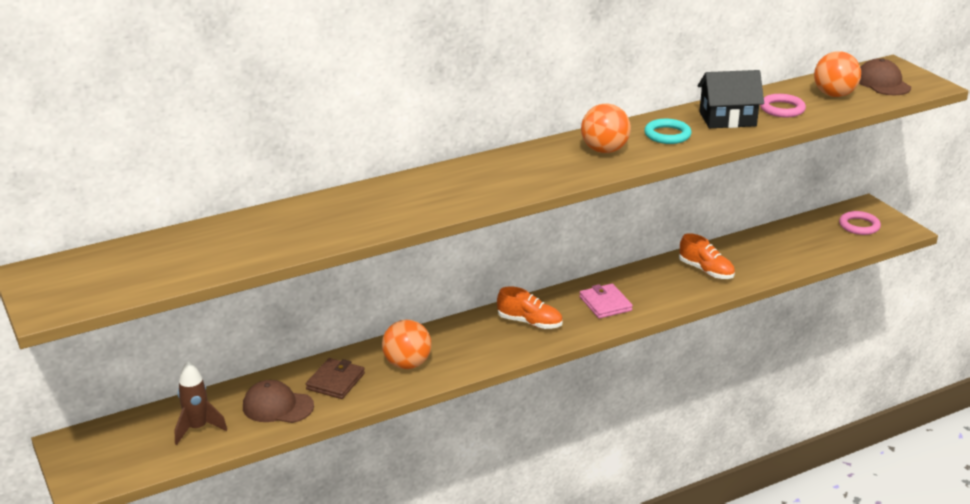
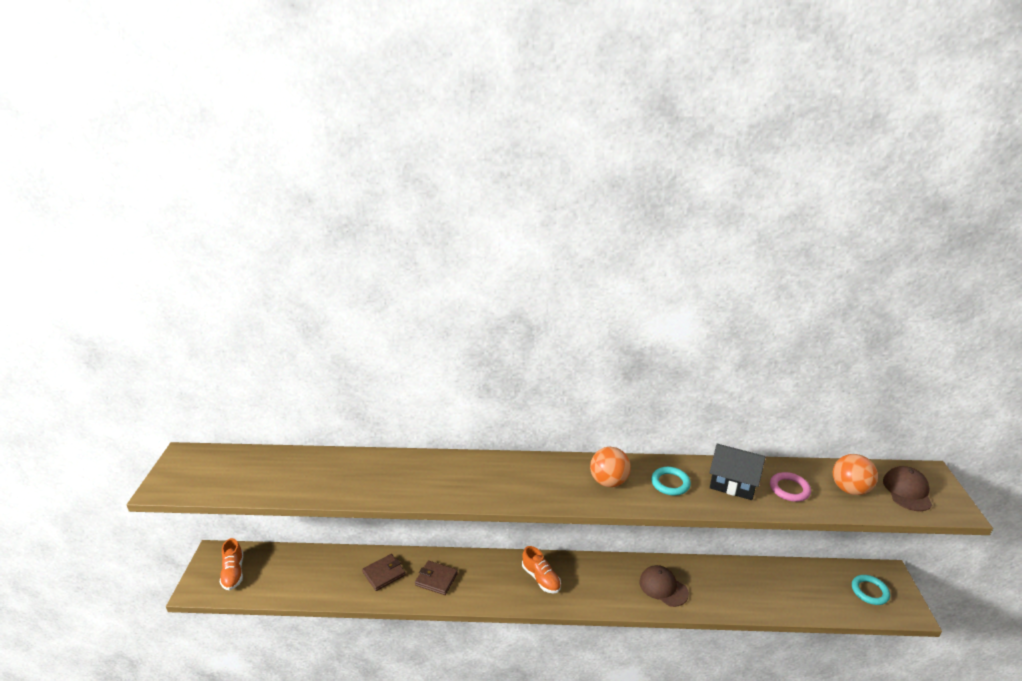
camera: 30 degrees right, 0 degrees up
(197, 428) = (282, 575): brown rocket -> none
(277, 406) = (336, 579): brown cap -> brown cap (663, 587)
(407, 364) = (436, 579): orange ball -> brown wallet
(605, 304) = (606, 584): pink wallet -> none
(706, 271) = (705, 585): orange shoe -> orange shoe (233, 573)
(859, 226) = (869, 591): pink ring -> turquoise ring

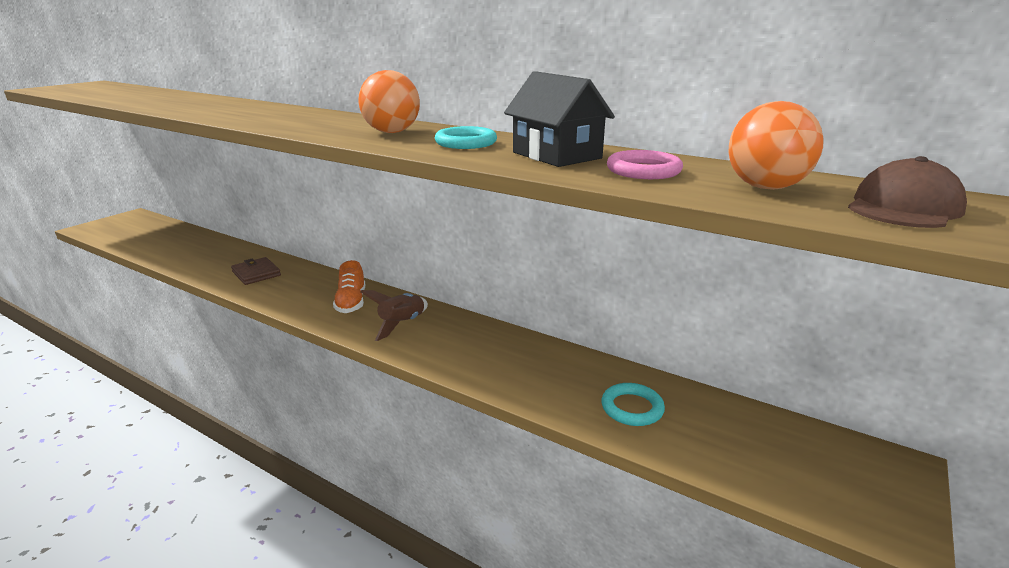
camera: 30 degrees right, 5 degrees down
(233, 573) = (124, 227): orange shoe -> none
(384, 574) = (222, 258): brown wallet -> none
(595, 584) = (402, 324): none -> brown rocket
(663, 587) = (478, 353): brown cap -> none
(869, 591) = (827, 472): turquoise ring -> turquoise ring (632, 408)

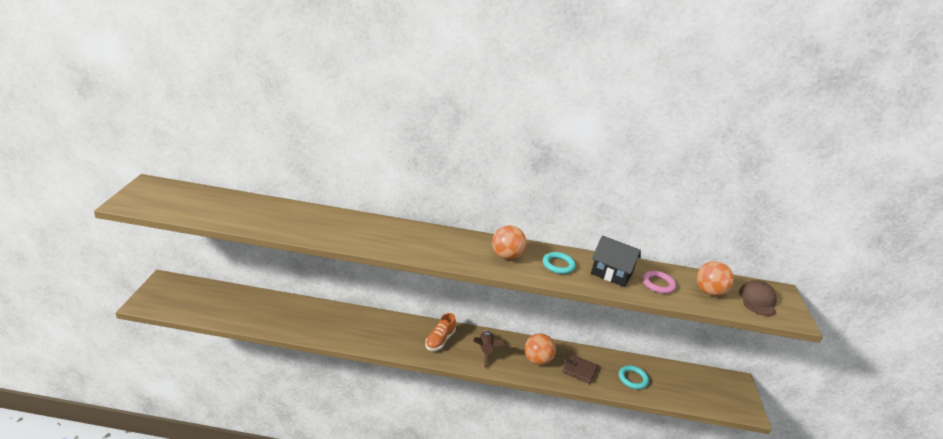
camera: 30 degrees left, 5 degrees up
(256, 273) = (350, 327): brown wallet -> brown wallet (579, 370)
(351, 302) = (439, 340): orange shoe -> orange shoe turned 60 degrees clockwise
(473, 349) = (537, 360): none -> orange ball

